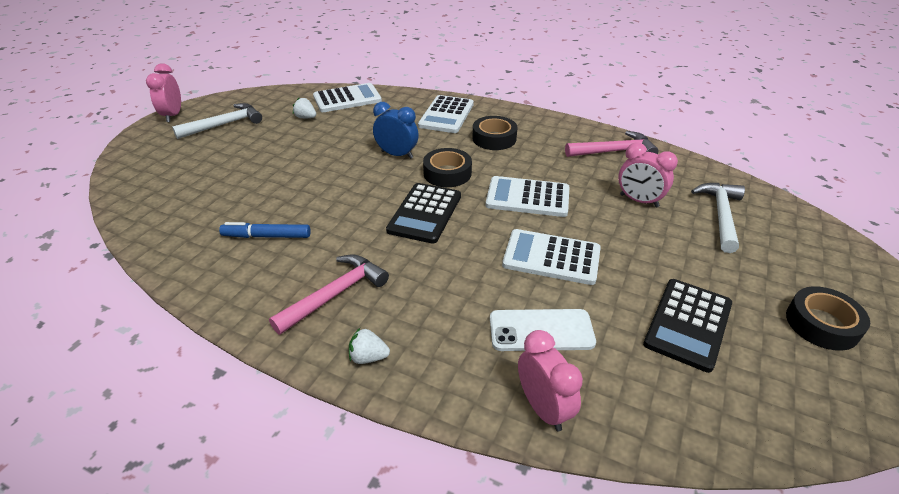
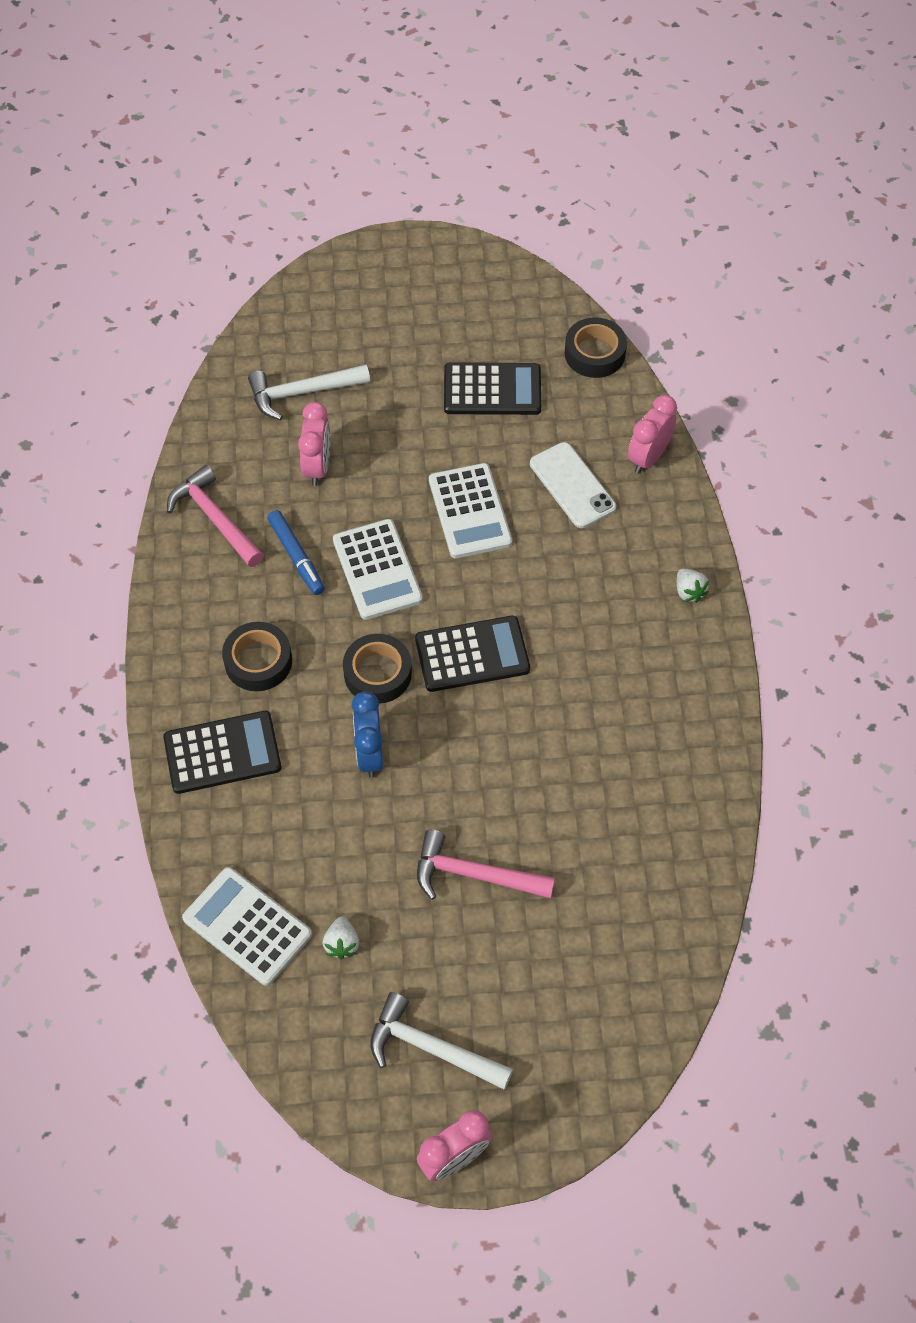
camera: 120 degrees left, 20 degrees up
(267, 236) = (613, 784): blue marker -> blue marker (296, 557)
(335, 294) = (643, 661): pink hammer -> pink hammer (474, 874)
(446, 115) = (222, 753): white calculator -> black calculator
(822, 324) = (430, 306): black tape -> black tape (594, 353)

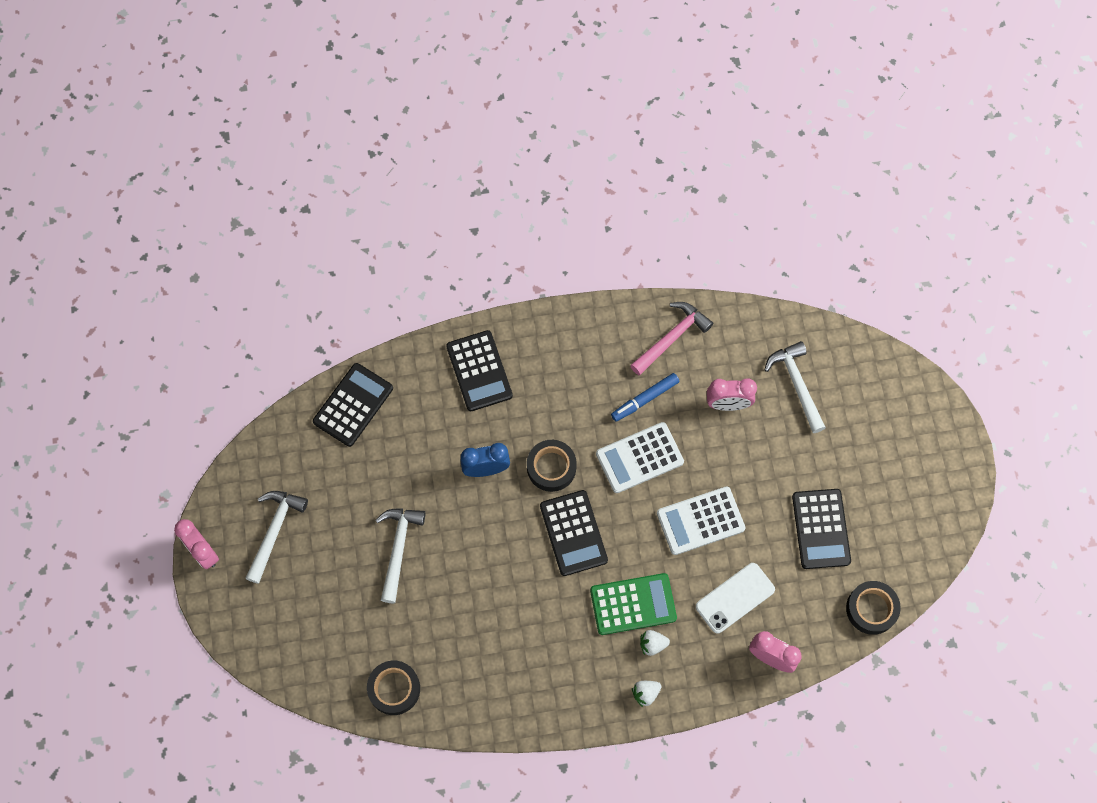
camera: 85 degrees right, 10 degrees up
(247, 926) = (353, 405): white calculator -> black calculator
(258, 661) = (553, 384): black tape -> black tape (394, 689)
(342, 944) = (344, 466): white strawberry -> white strawberry (652, 644)
(474, 874) = (398, 548): pink hammer -> white hammer
(573, 595) = (633, 604): none -> green calculator

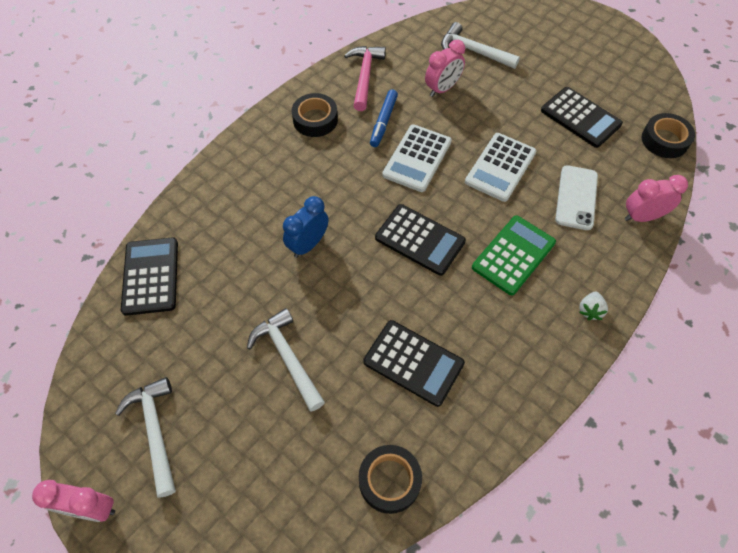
camera: 40 degrees left, 10 degrees down
(479, 371) = (241, 183): black calculator -> black calculator (413, 362)
(551, 467) = (359, 208): black tape -> black tape (315, 120)
(652, 644) = (557, 272): white strawberry -> none

